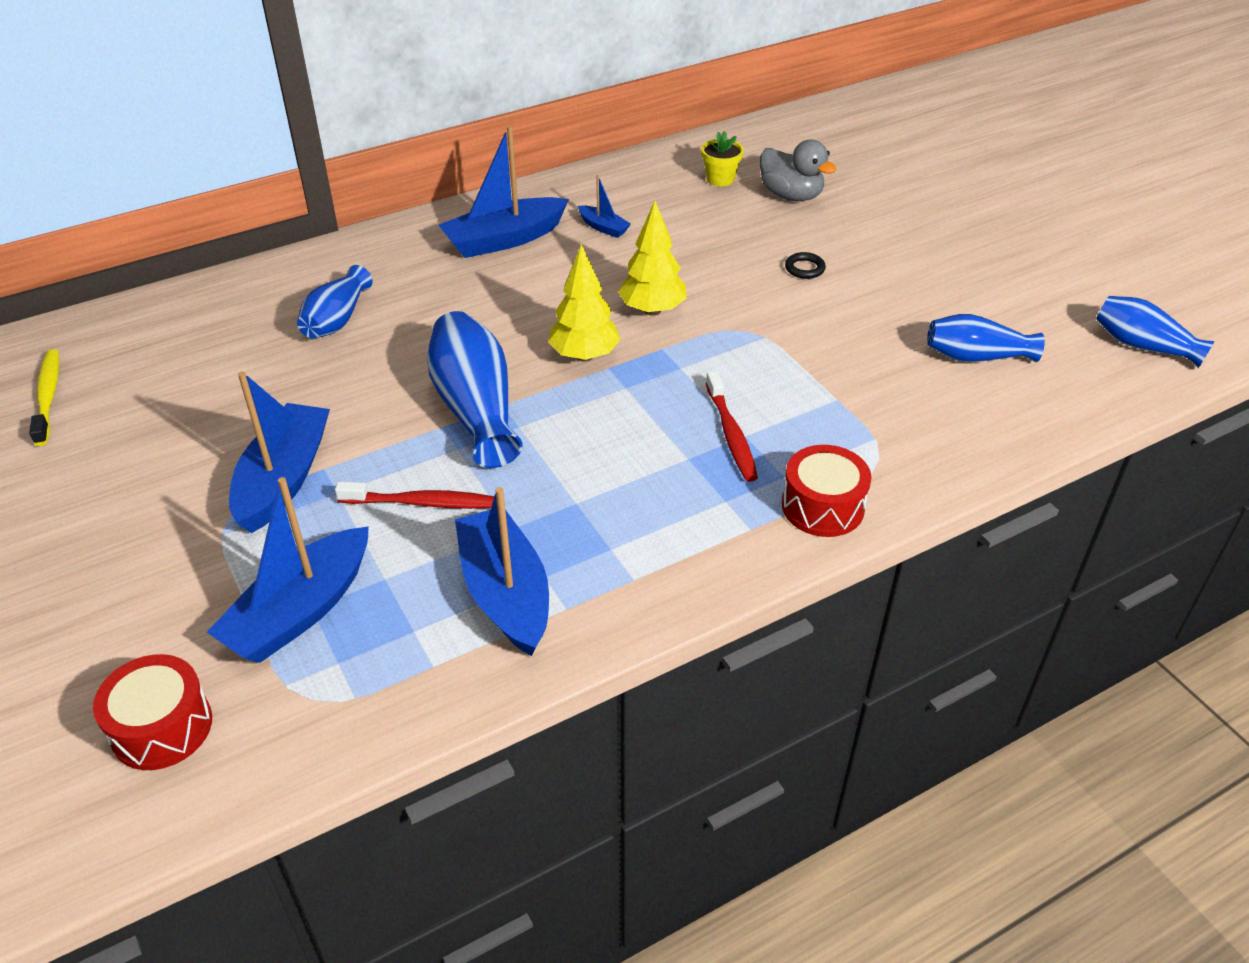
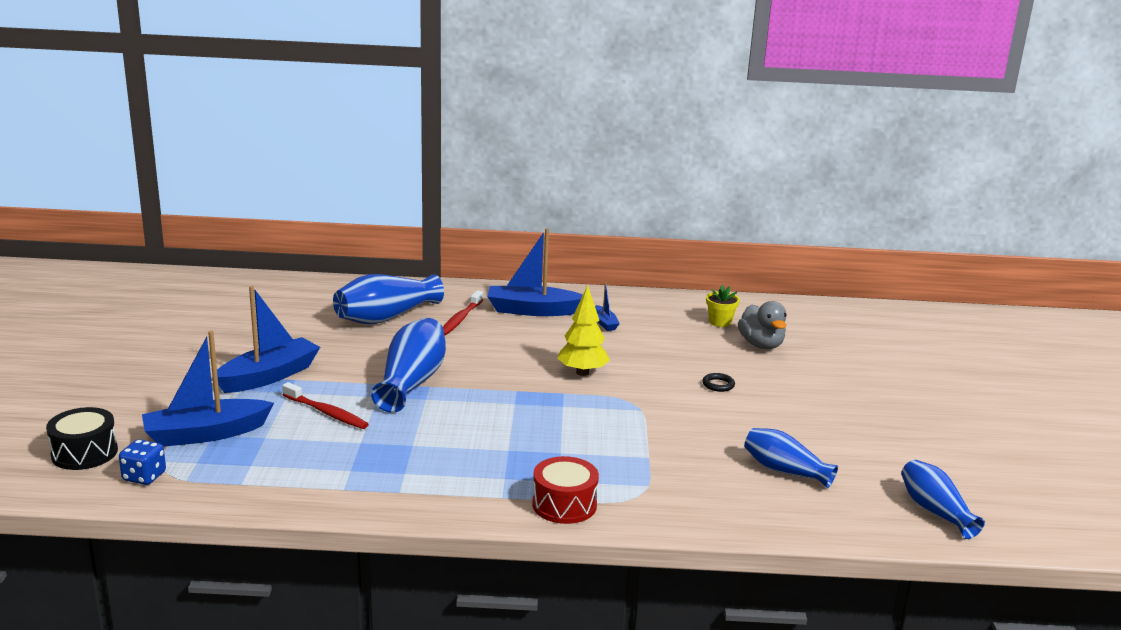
camera: 30 degrees right, 20 degrees down
(48, 396) = (200, 302): yellow toothbrush -> none
(162, 727) = (84, 453): red drum -> black drum
(292, 722) = (144, 477): none -> blue dice
(336, 320) = (386, 317): blue vase -> blue vase, size x1.55
(505, 593) = (319, 469): blue boat -> none
(584, 356) = (509, 380): yellow tree -> none
(731, 434) = (552, 448): red toothbrush -> red toothbrush (460, 319)

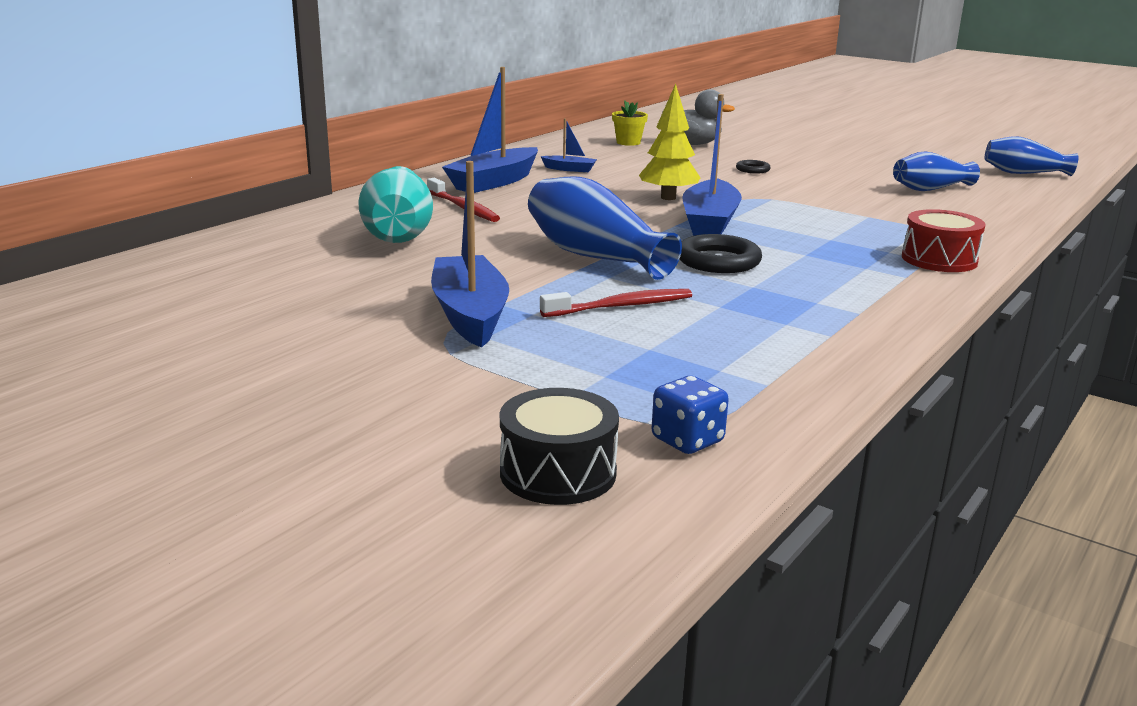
camera: 55 degrees left, 0 degrees up
(206, 434) = (597, 379): blue boat -> blue boat (709, 223)
(386, 317) = (398, 233): blue vase -> turquoise vase
(452, 422) = (718, 261): none -> black ring

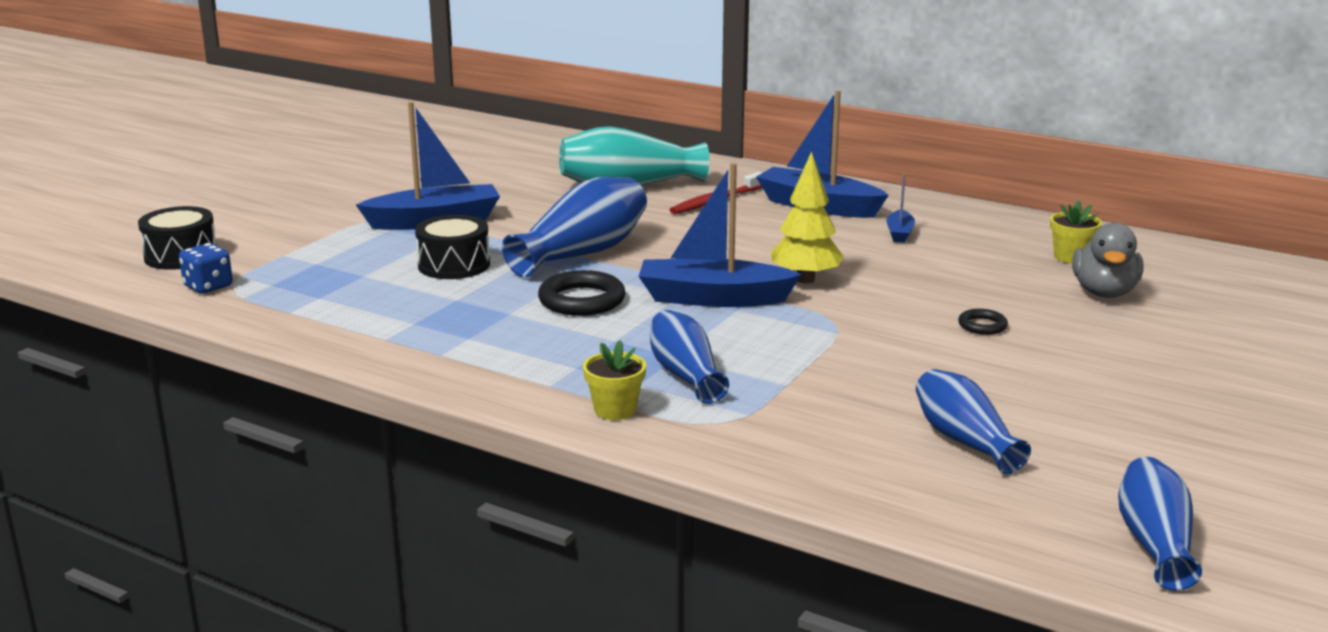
camera: 85 degrees right, 0 degrees up
(621, 306) = (454, 265): red toothbrush -> black drum
(865, 238) = (685, 375): none -> blue vase
(939, 259) = (615, 410): red drum -> yellow flower pot

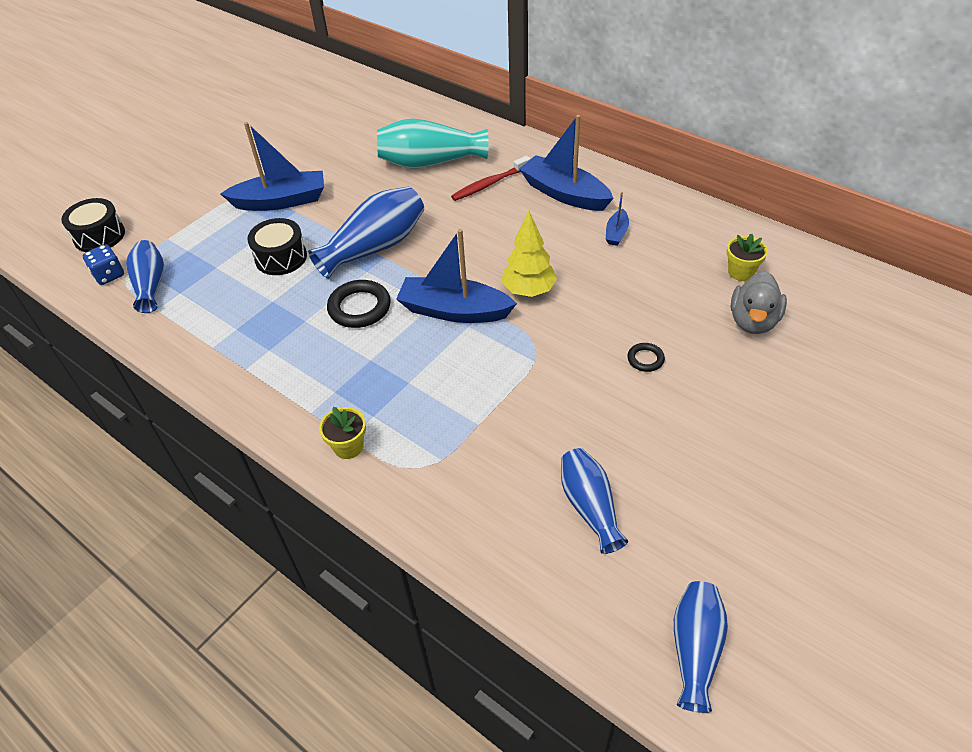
camera: 10 degrees right, 25 degrees up
(685, 375) = (409, 407): blue vase -> blue vase (151, 285)

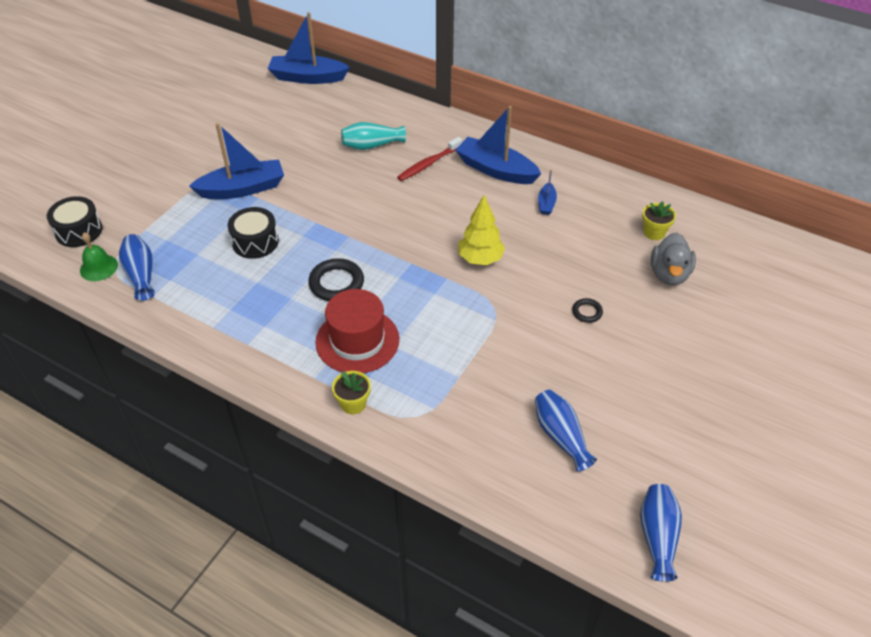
camera: 10 degrees left, 0 degrees up
(109, 275) = (98, 267): blue dice -> green bell
(369, 374) = (357, 341): none -> red hat
(375, 247) = (338, 228): blue vase -> none
(430, 162) = (371, 145): turquoise vase -> turquoise vase, size x0.65
(454, 311) = (420, 281): blue boat -> blue boat (307, 77)

